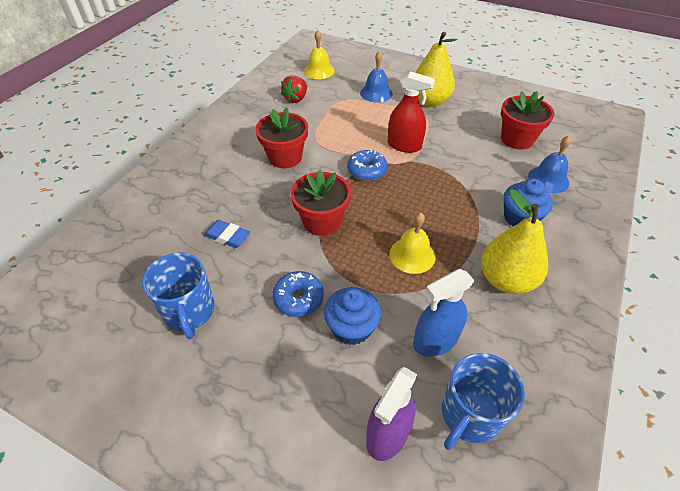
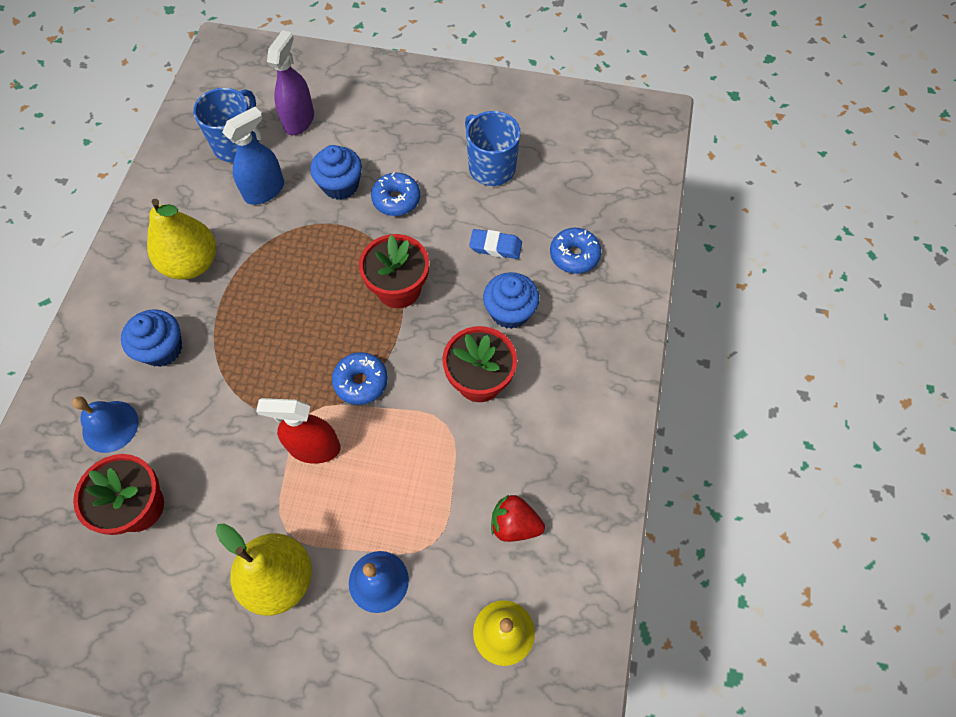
camera: 165 degrees right, 15 degrees up
(168, 216) = (574, 255): none -> blue donut
(243, 190) = (510, 312): none -> blue cupcake
(296, 99) = (514, 524): red strawberry -> red strawberry turned 90 degrees counterclockwise
(412, 255) = (290, 269): yellow bell -> none

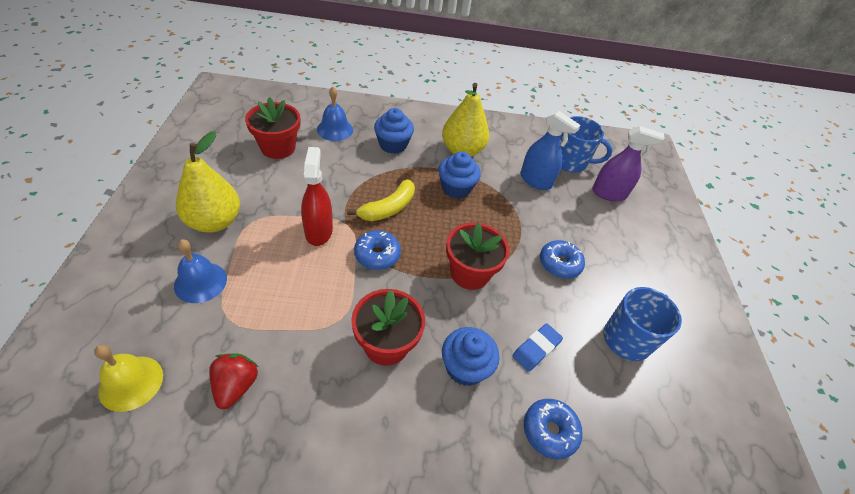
camera: 75 degrees right, 15 degrees down
(287, 364) = (388, 208): none -> yellow banana
(340, 185) = (558, 225): blue cupcake -> blue cupcake (456, 188)
(495, 246) = (536, 349): blue eraser -> blue eraser turned 45 degrees clockwise

